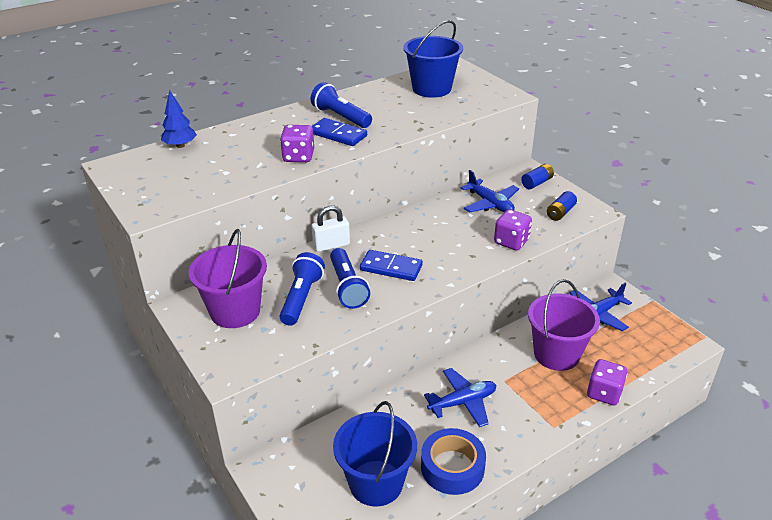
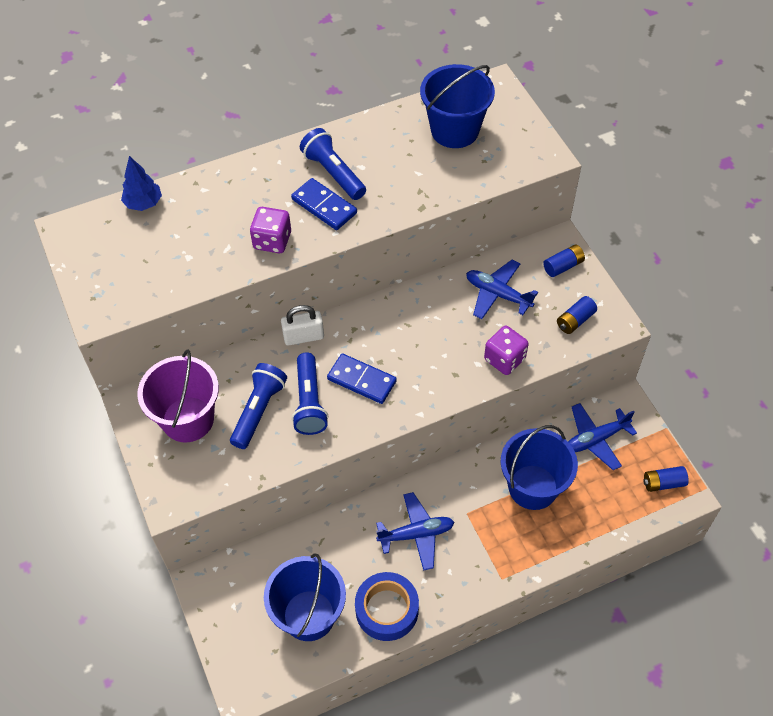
camera: 10 degrees right, 20 degrees up
(490, 204) = (498, 294): blue plane -> blue plane turned 150 degrees clockwise
(556, 354) = (533, 487): purple bucket -> blue bucket
(604, 393) = (567, 545): purple dice -> none
(668, 337) = (663, 483): none -> blue battery

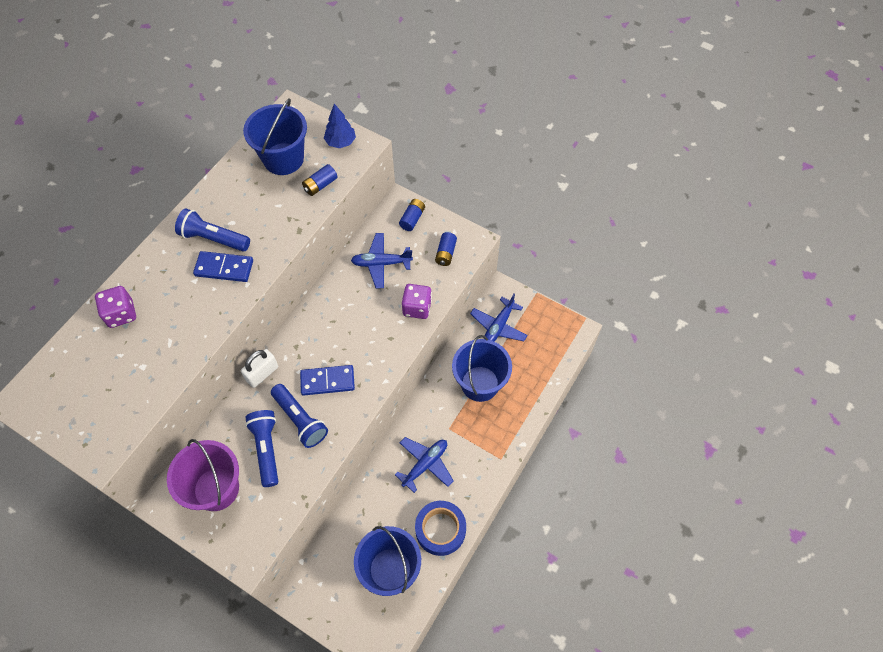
camera: 35 degrees left, 5 degrees up
(144, 203) = (73, 343): blue tree -> blue tree (341, 142)
(272, 241) = (202, 317): purple dice -> purple dice (121, 314)
(663, 483) = (558, 331): blue battery -> blue battery (320, 185)

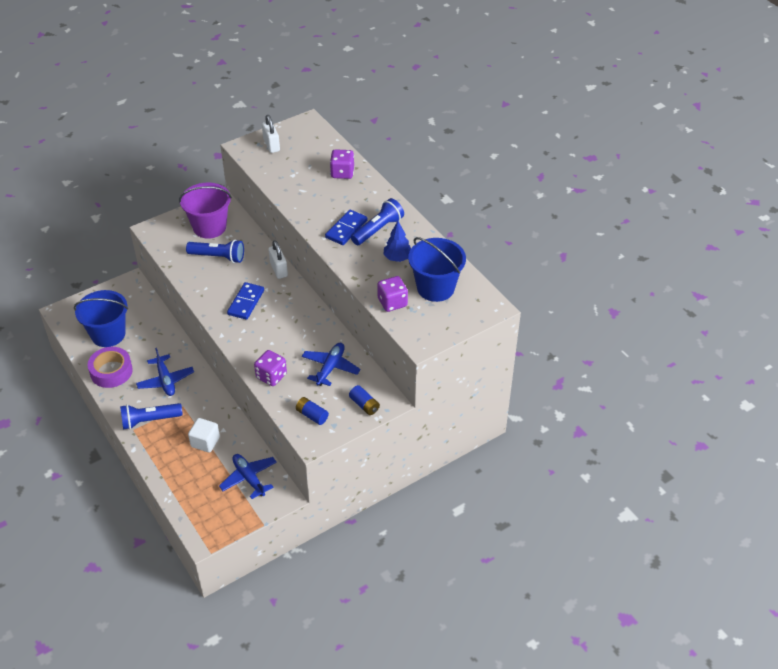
camera: 115 degrees right, 15 degrees down
(85, 421) = (271, 145): none -> white padlock
(300, 420) = (226, 279): blue flashlight -> blue flashlight (149, 420)
(320, 185) = (392, 302): blue battery -> purple dice
(341, 142) = (433, 329): blue tree -> blue tree (397, 258)
(440, 530) = (111, 371): blue tape -> purple tape
(480, 383) = (205, 442): blue bucket -> white cube

